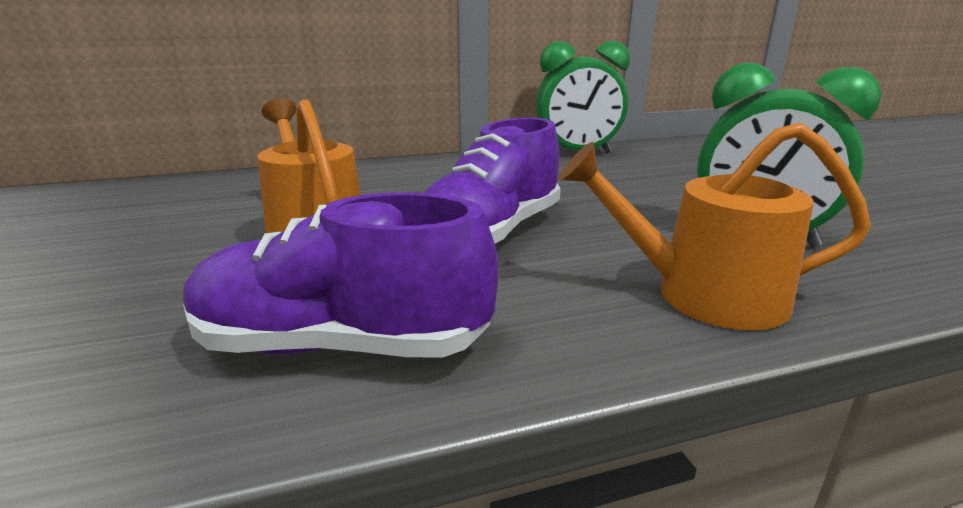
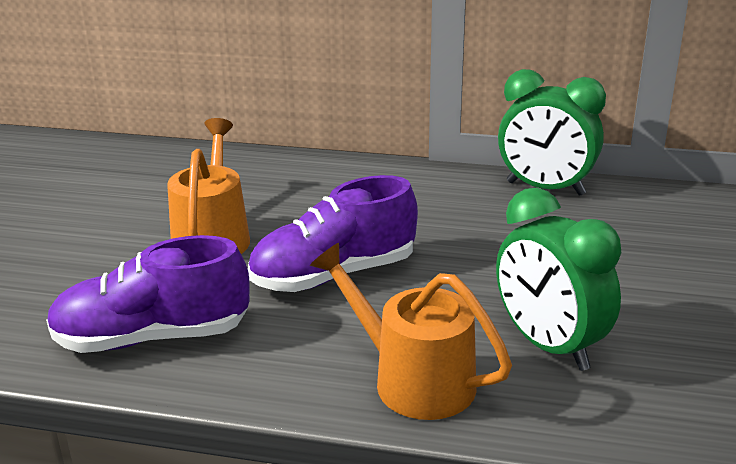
camera: 30 degrees right, 5 degrees up
(341, 345) = (152, 337): purple shoe -> purple shoe turned 45 degrees counterclockwise

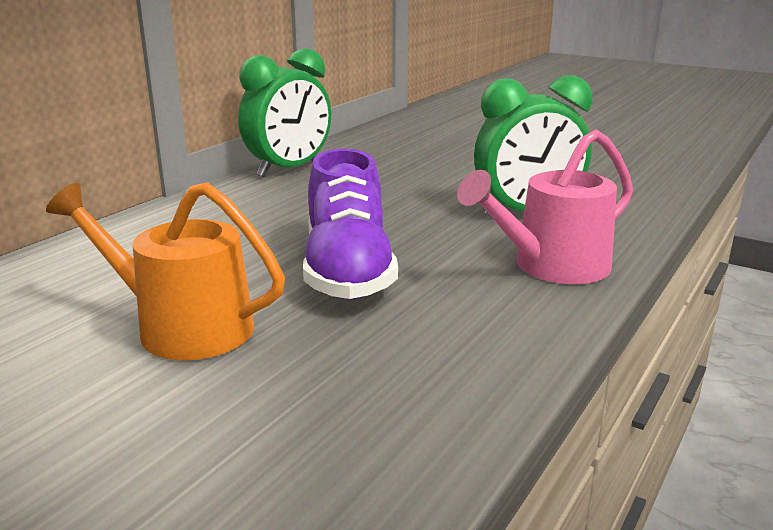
camera: 70 degrees left, 5 degrees down
(152, 337) = (394, 396): purple shoe -> none
(413, 380) = (552, 266): orange watering can -> pink watering can

